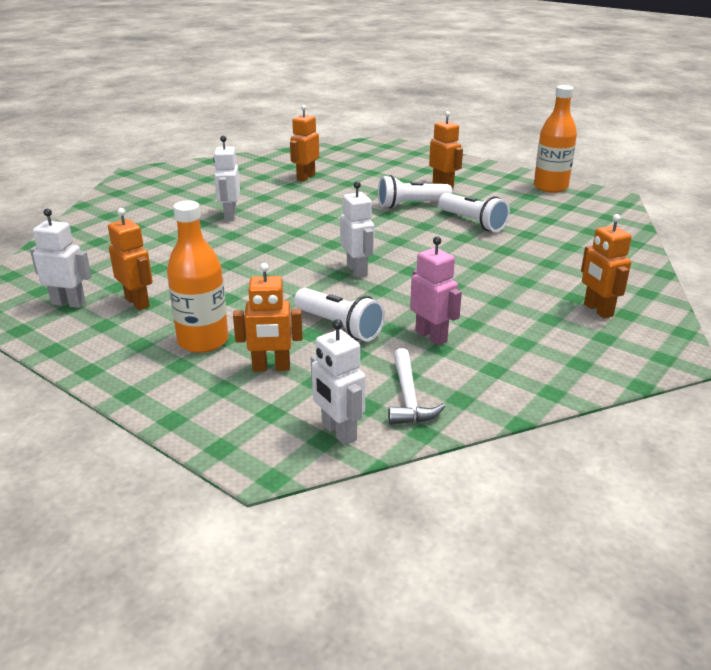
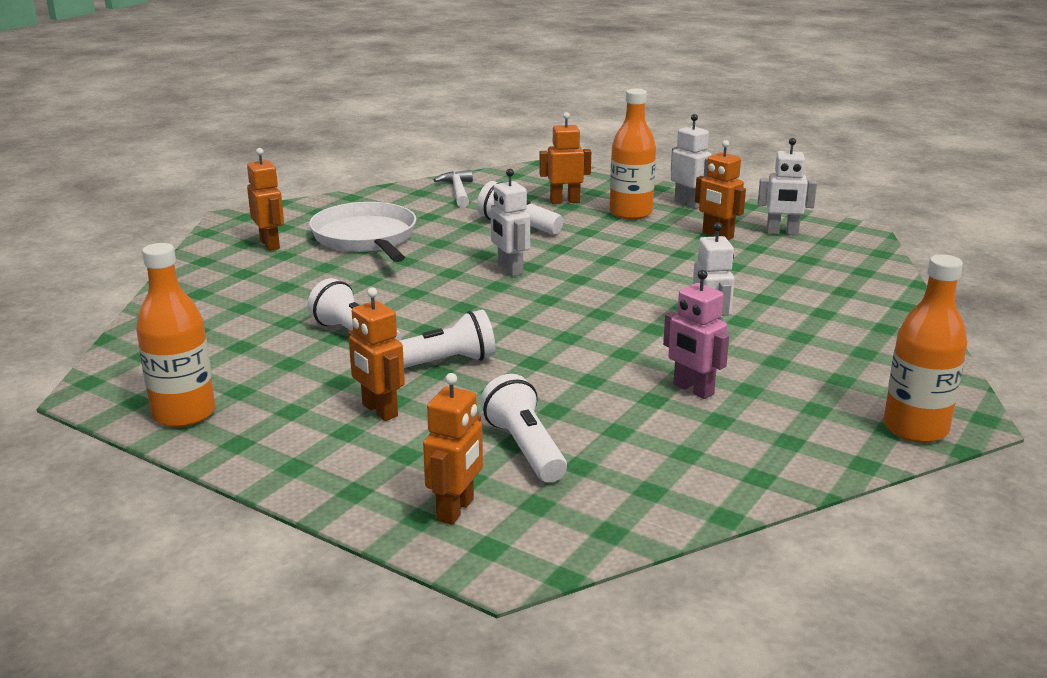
camera: 175 degrees right, 5 degrees down
(167, 170) = (915, 428): none -> orange bottle
(305, 177) = (636, 420): orange robot -> orange robot (456, 510)
(338, 432) = (505, 177): white robot -> white robot (688, 204)
(366, 170) = (525, 448): none -> white flashlight
(431, 336) = (435, 222): pink robot -> pink robot (693, 390)
(502, 315) = (366, 238): none -> white pan

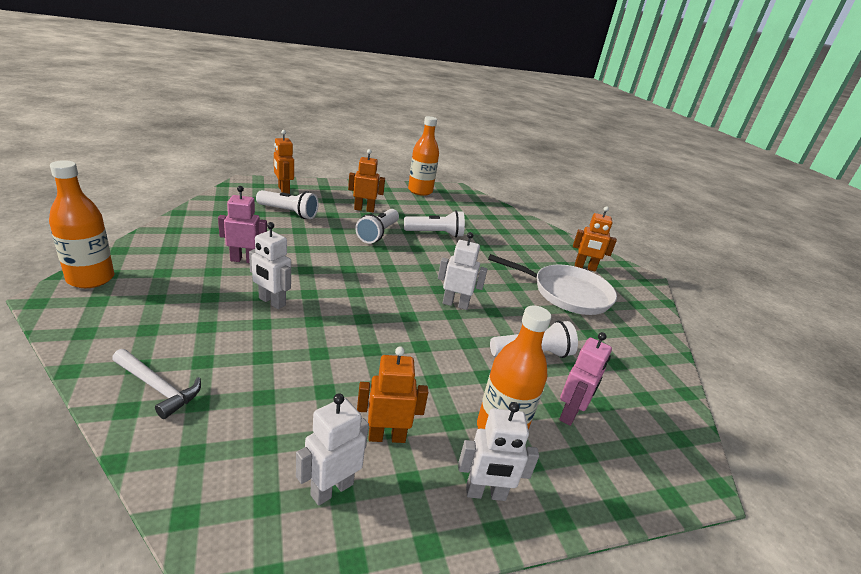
camera: 125 degrees right, 5 degrees up
(458, 191) = (644, 376): white hammer -> white hammer (157, 387)
(564, 201) = (570, 414): orange robot -> pink robot

